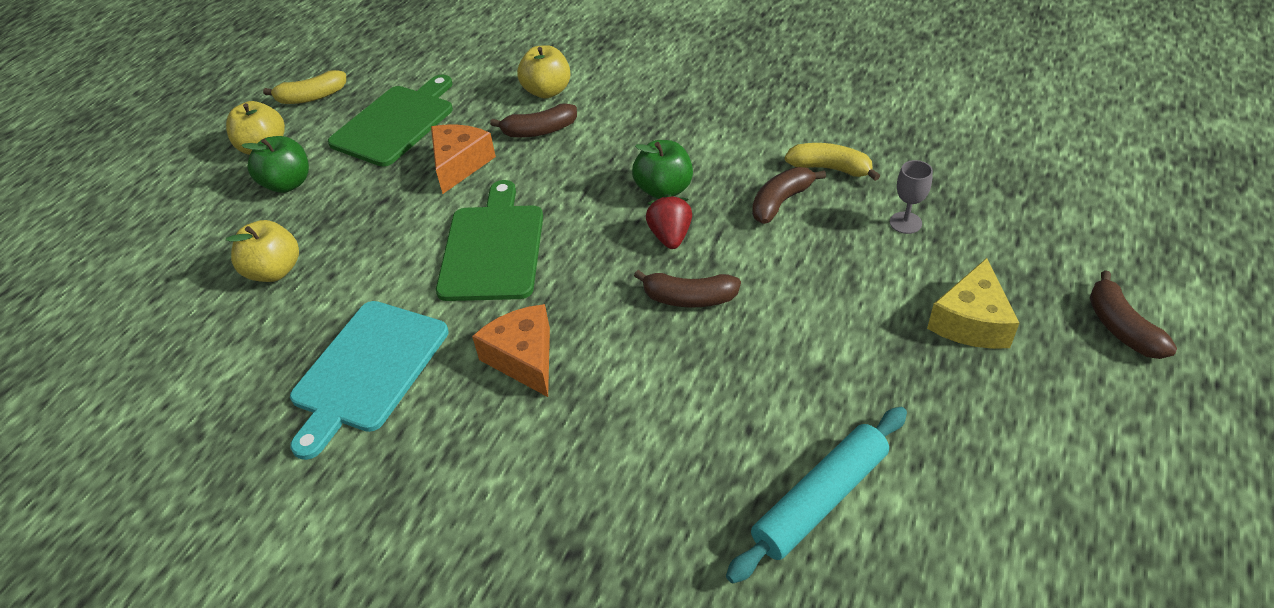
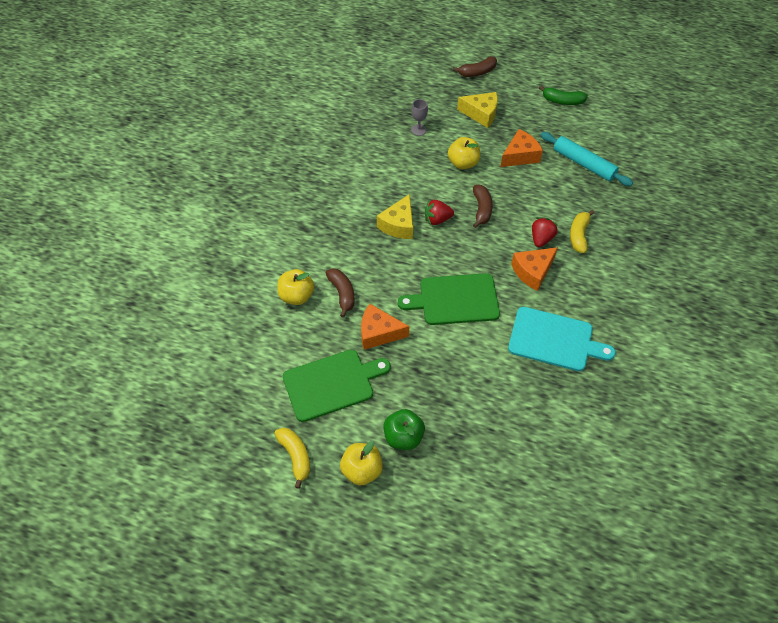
camera: 100 degrees left, 10 degrees up
(274, 271) = (488, 414): yellow apple -> yellow apple (463, 163)
(396, 123) = (332, 384): green cutting board -> green cutting board turned 135 degrees clockwise
(601, 382) = (541, 239): none -> red strawberry
(664, 190) = (398, 225): green apple -> yellow cheese
(781, 202) = (406, 175): brown banana -> none
(830, 168) = (377, 155): yellow banana -> yellow banana (579, 235)
(841, 376) = (520, 156): none -> orange cheese
(1054, 491) = (562, 101): none -> green banana

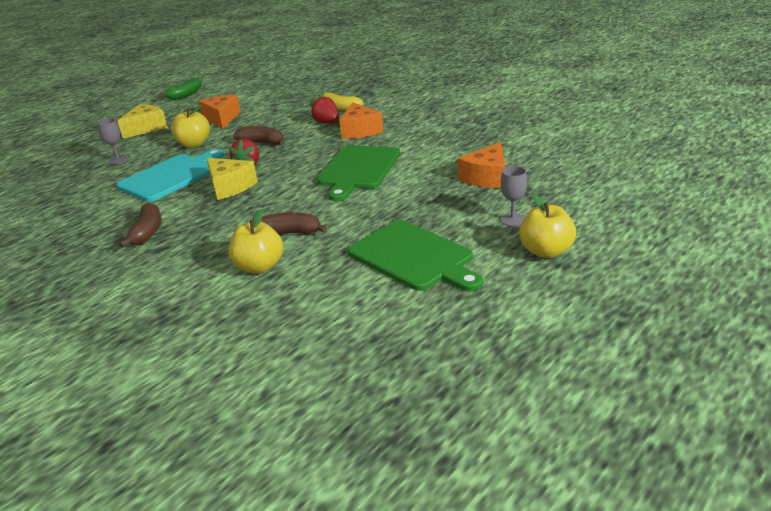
camera: 65 degrees left, 25 degrees down
(295, 456) = (506, 298): yellow banana -> none
(332, 384) = (413, 257): green cutting board -> green cutting board turned 135 degrees clockwise
(378, 333) = (364, 217): orange cheese -> orange cheese (487, 177)
(403, 437) = (513, 220): green apple -> grey goblet
(477, 72) = (92, 123): brown banana -> brown banana (147, 232)
(554, 340) = (443, 132): turquoise cutting board -> turquoise cutting board (171, 176)
(584, 163) = (265, 96): turquoise rolling pin -> none

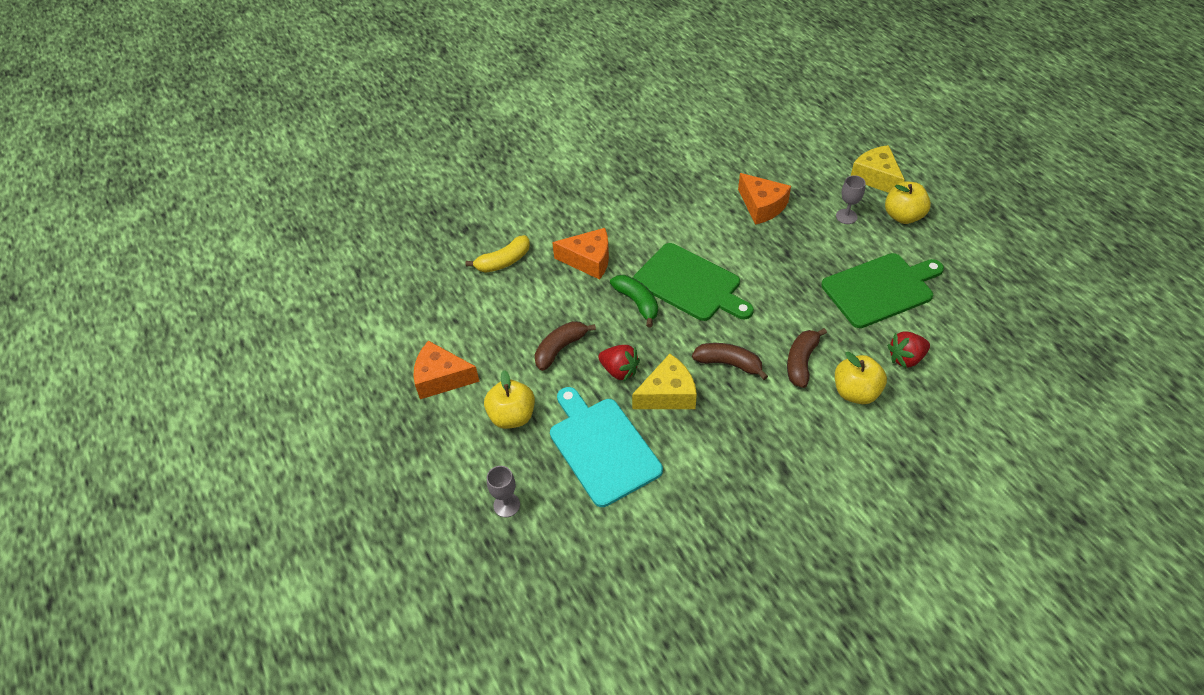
camera: 70 degrees left, 20 degrees up
(146, 128) = (406, 467): yellow cheese -> yellow cheese (875, 177)
(147, 232) = (741, 478): brown banana -> brown banana (728, 364)
(185, 95) = (297, 410): green banana -> green banana (637, 303)
(327, 122) = (541, 281): red strawberry -> red strawberry (906, 358)

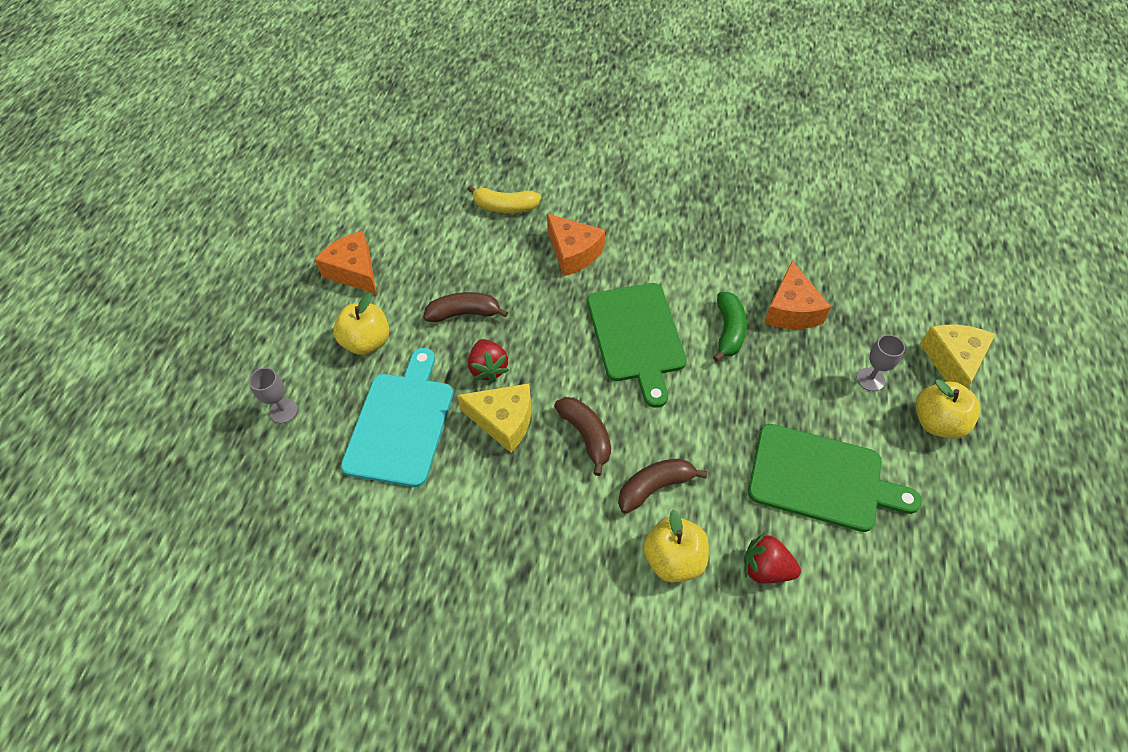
camera: 40 degrees right, 5 degrees up
(637, 303) = (571, 319): green banana -> green banana (728, 331)

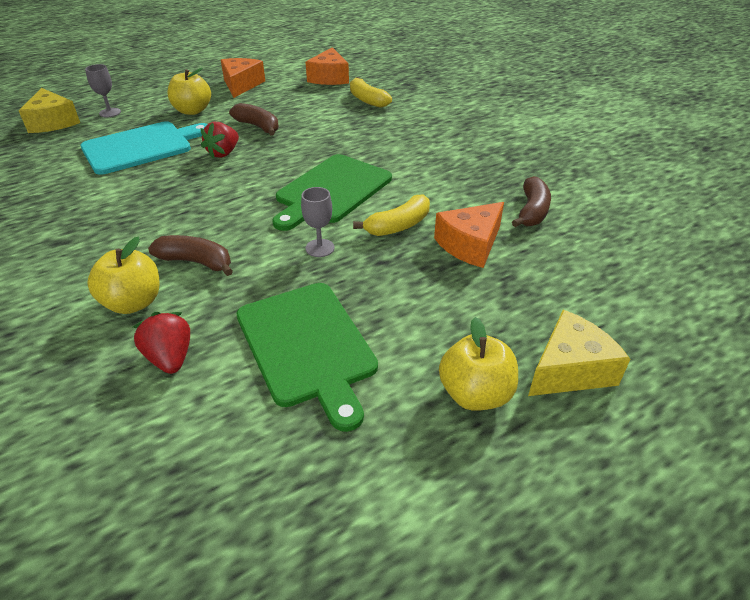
camera: 45 degrees right, 15 degrees down
(503, 420) = (185, 177): yellow cheese -> yellow cheese (53, 122)
(573, 253) = (368, 136): orange cheese -> orange cheese (329, 78)
(586, 435) = (211, 212): brown banana -> brown banana (532, 211)
(728, 331) = (398, 226): green banana -> yellow banana
(870, 379) = (463, 324): grey goblet -> grey goblet (320, 248)

